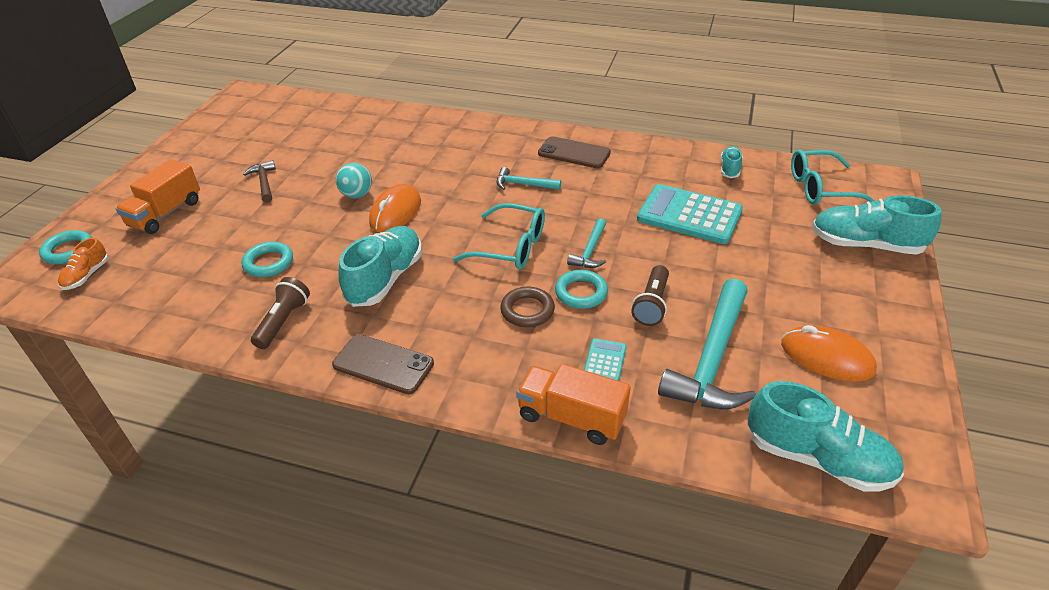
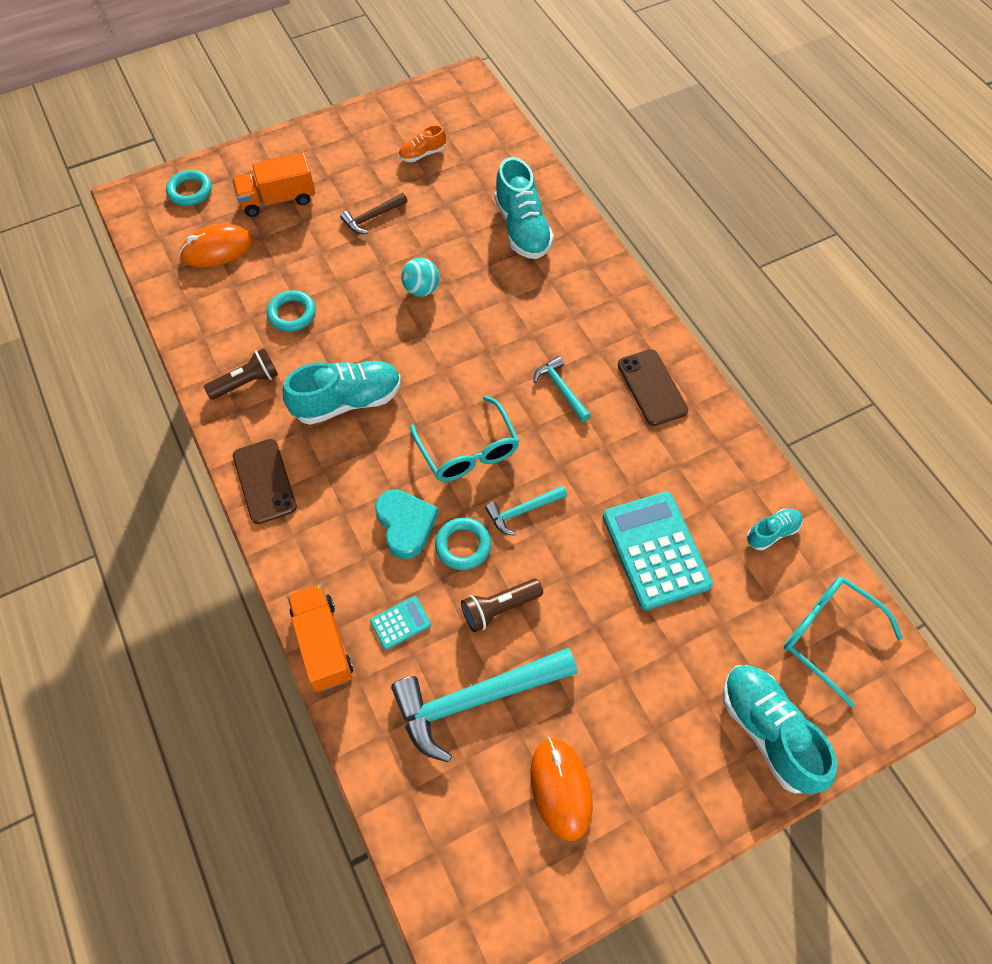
camera: 45 degrees right, 20 degrees up
(87, 276) = (179, 228): orange shoe -> orange shoe (422, 154)
(264, 182) = (372, 217): brown hammer -> brown hammer turned 150 degrees counterclockwise
(395, 212) = (428, 335): orange mouse -> orange mouse (217, 249)
(527, 310) = (405, 525): brown ring -> turquoise heart
(817, 458) = (432, 847): turquoise shoe -> turquoise shoe (522, 228)

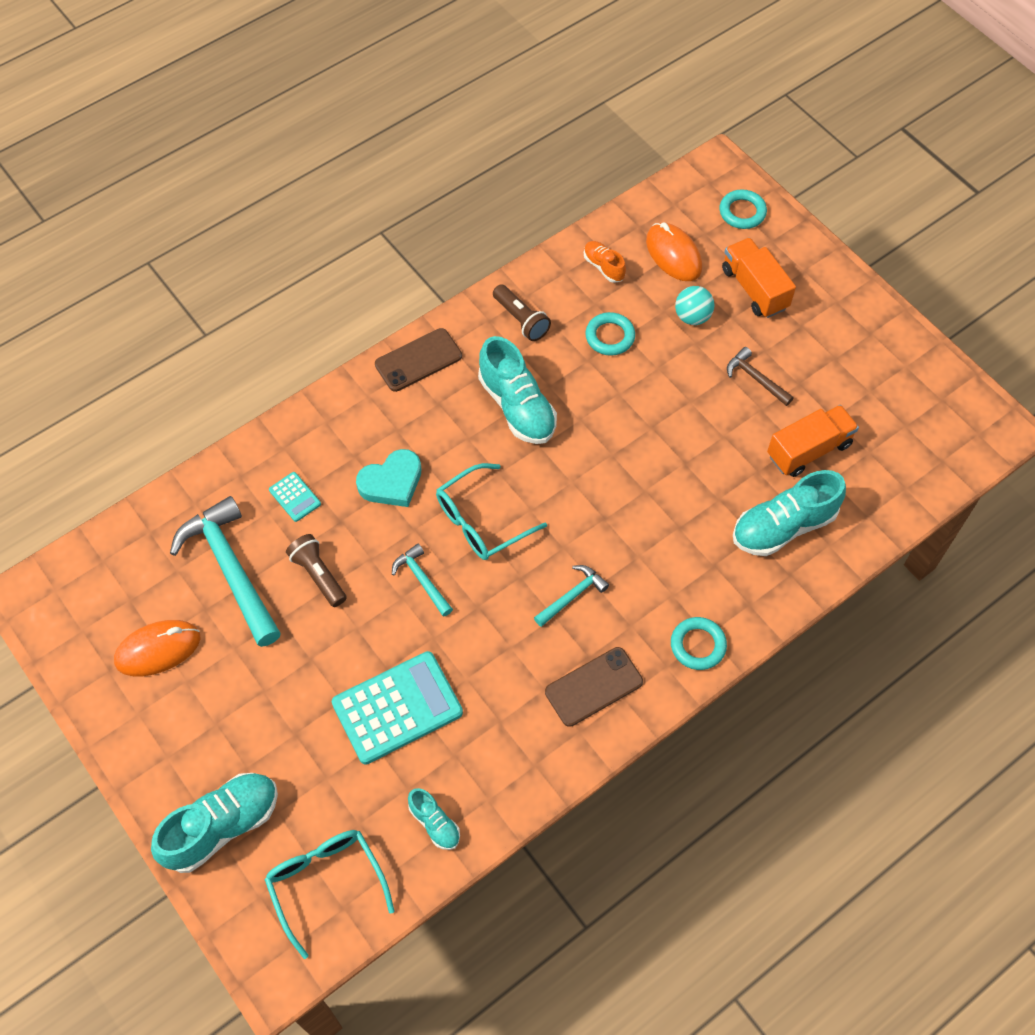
camera: 80 degrees right, 0 degrees up
(323, 644) = (269, 442): orange truck -> orange truck (809, 450)
(421, 289) = (670, 443): turquoise ball -> turquoise ball (692, 317)
(422, 154) = (864, 407): orange shoe -> orange shoe (603, 267)
(463, 545) = (377, 534): turquoise ring -> turquoise ring (698, 645)
(828, 635) = (326, 883): turquoise glasses -> turquoise glasses turned 60 degrees counterclockwise

